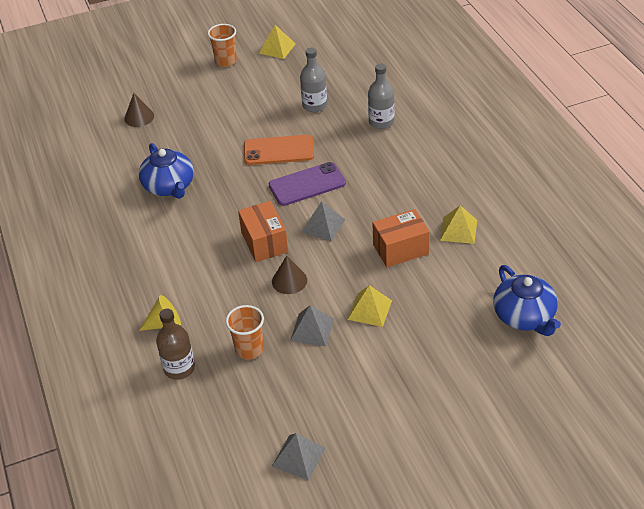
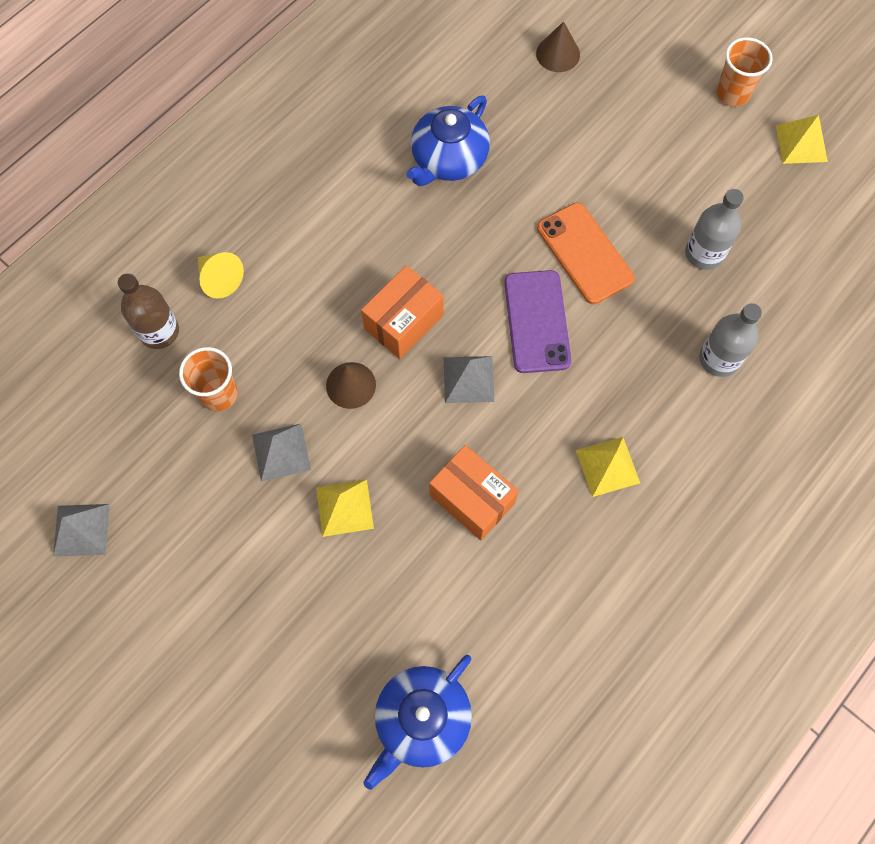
camera: 60 degrees right, 25 degrees up
(307, 184) = (536, 321): purple phone -> purple phone turned 45 degrees clockwise
(458, 230) = (547, 562): yellow pyramid -> yellow pyramid (607, 466)

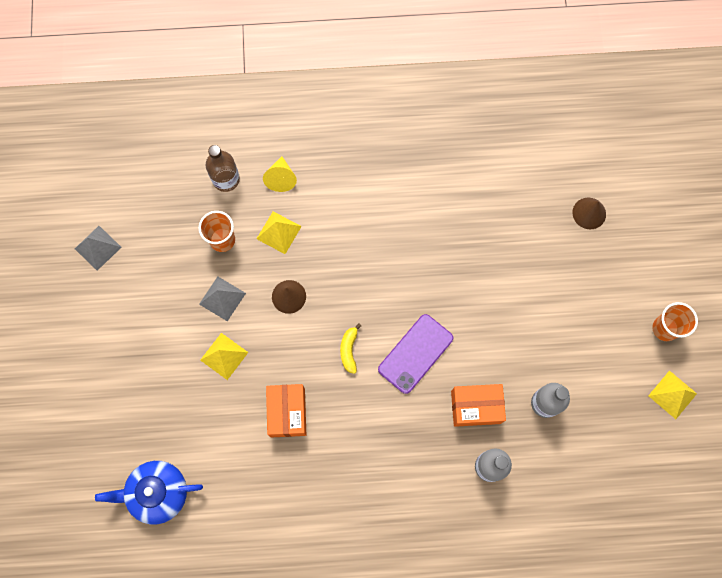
camera: 45 degrees right, 5 degrees up
(403, 322) = (348, 288): orange box -> orange box (475, 407)
(448, 159) = (463, 220): blue teapot -> none
(468, 379) = (349, 350): grey pyramid -> yellow banana
(585, 253) = (480, 341): orange phone -> none
(607, 466) = (371, 463): yellow pyramid -> yellow pyramid (279, 232)

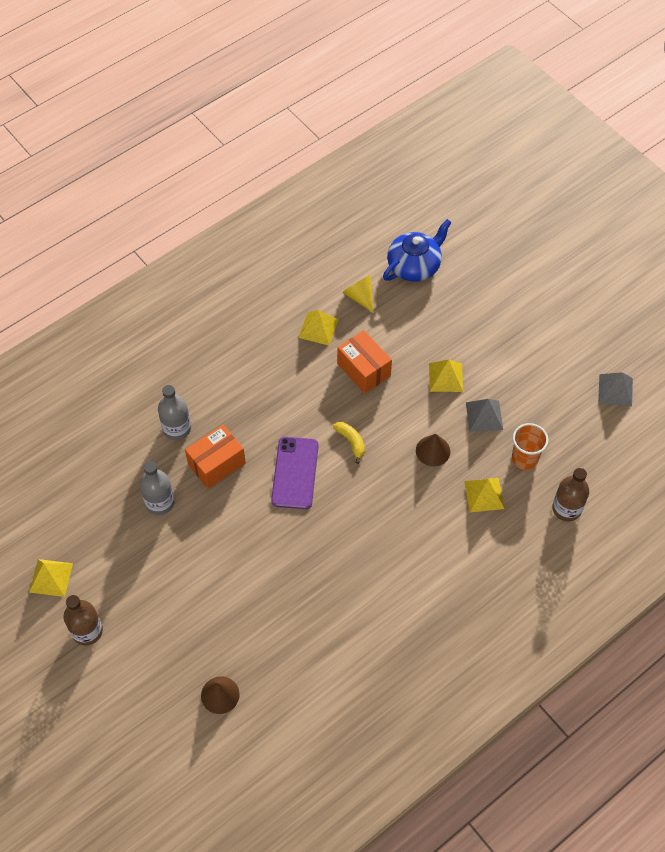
camera: 145 degrees right, 15 degrees down
(281, 178) = (521, 540): yellow cone -> yellow cone (359, 297)
(296, 485) = (318, 328): none -> yellow pyramid
(665, 328) = (87, 631): orange cup -> brown bottle

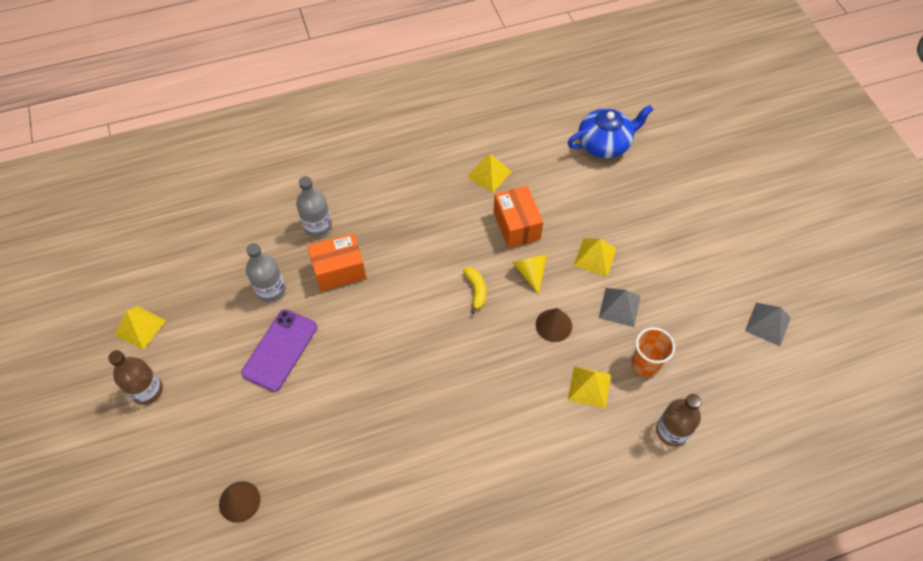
camera: 20 degrees right, 0 degrees up
(295, 473) = (409, 303): purple phone -> purple phone (280, 350)
(359, 297) = (540, 157): yellow cone -> yellow cone (530, 273)

